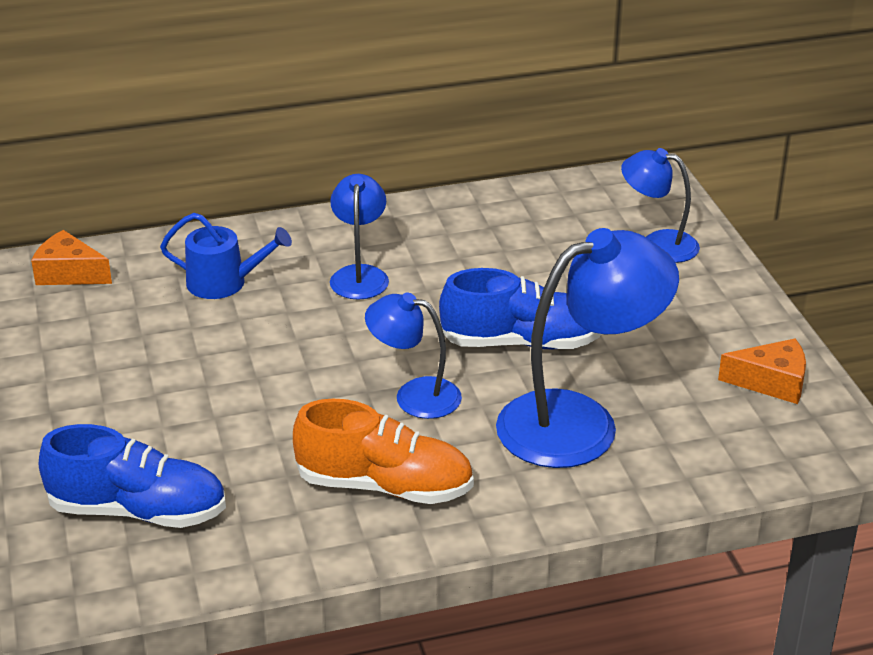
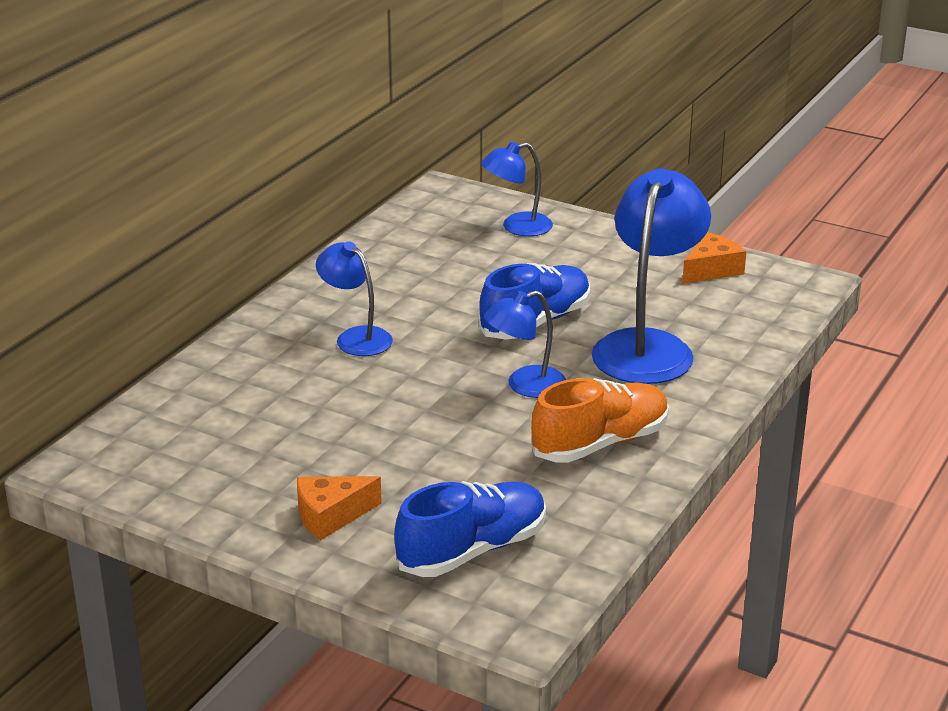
camera: 45 degrees left, 5 degrees down
(69, 273) = (126, 446): orange cheese -> orange cheese (331, 516)
(224, 283) = (265, 390): blue watering can -> none

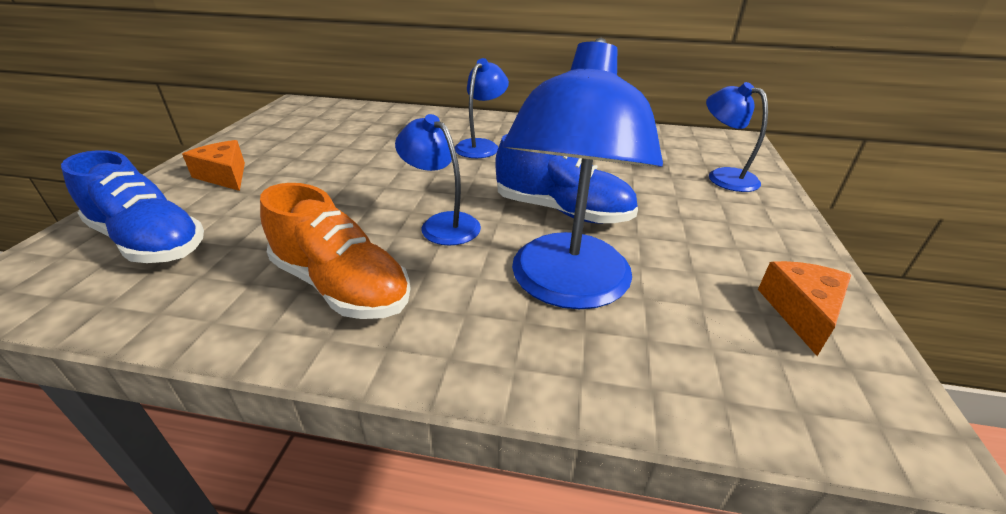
camera: 70 degrees right, 5 degrees up
(648, 346) = (567, 287): blue lamp -> blue lamp turned 105 degrees clockwise
(712, 270) = (801, 312): orange cheese -> orange cheese turned 105 degrees counterclockwise

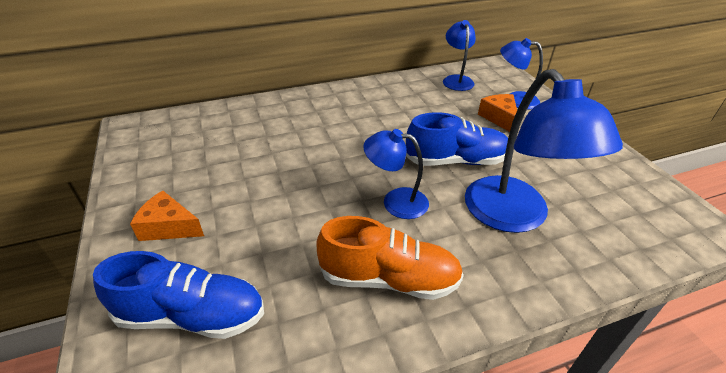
camera: 30 degrees left, 5 degrees up
(481, 146) = (345, 122): blue lamp -> blue lamp (456, 80)
(801, 312) = (626, 181): orange cheese -> orange cheese (499, 118)

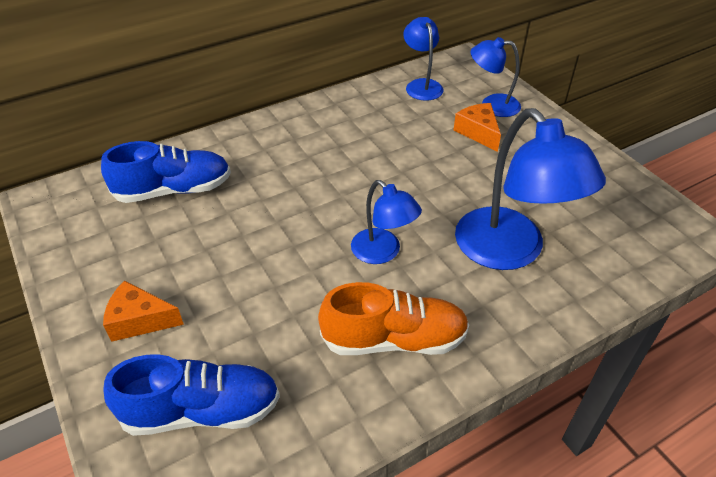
camera: 10 degrees left, 5 degrees up
(395, 201) = (383, 252): blue lamp -> blue lamp turned 135 degrees counterclockwise
(456, 161) = (439, 194): blue shoe -> blue shoe (174, 190)

